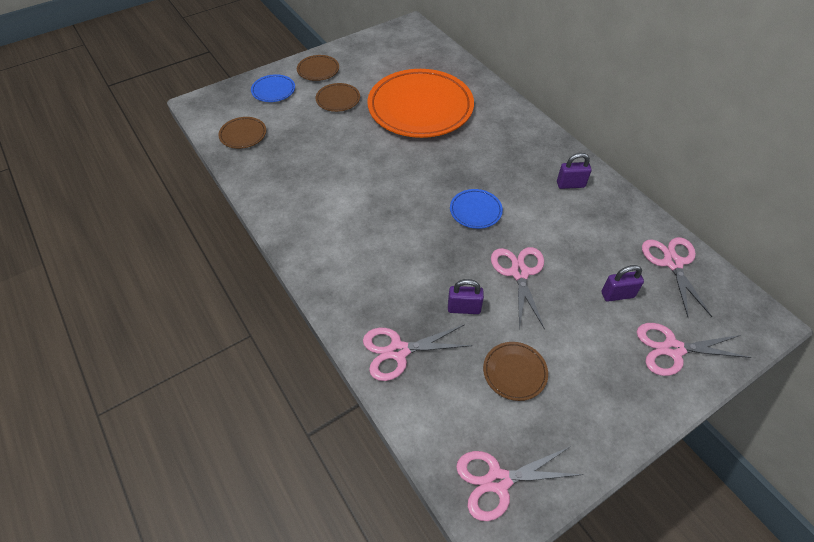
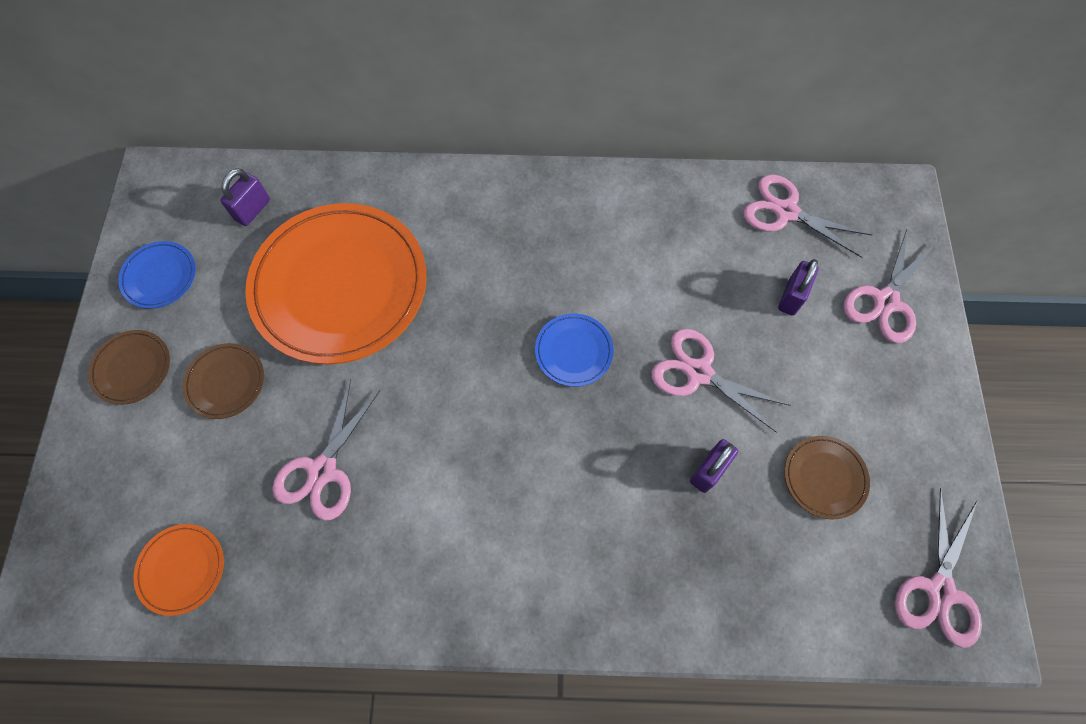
camera: 55 degrees left, 15 degrees up
(243, 135) = (182, 569): brown plate -> orange plate
(273, 90) = (119, 463): blue plate -> blue plate (160, 277)
(398, 351) = (722, 589): pink scissors -> pink scissors (322, 470)
(570, 184) = (610, 218): purple padlock -> purple padlock (253, 210)

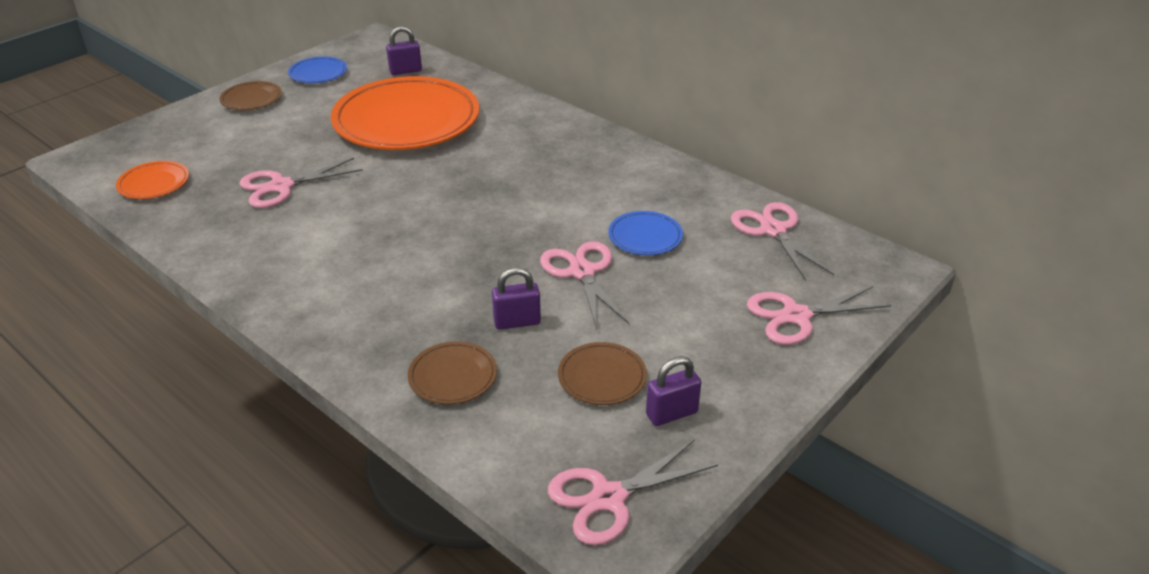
camera: 40 degrees right, 30 degrees down
(226, 382) = (287, 127): brown plate -> brown plate (453, 376)
(574, 351) = (508, 217): blue plate -> blue plate (645, 237)
(791, 297) = (714, 273): purple padlock -> purple padlock (671, 414)

